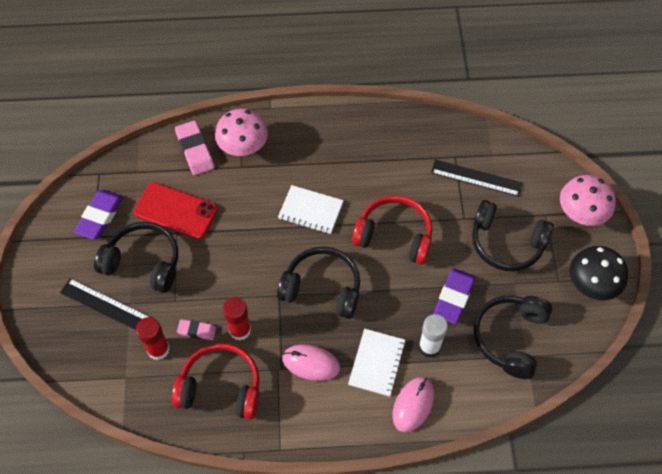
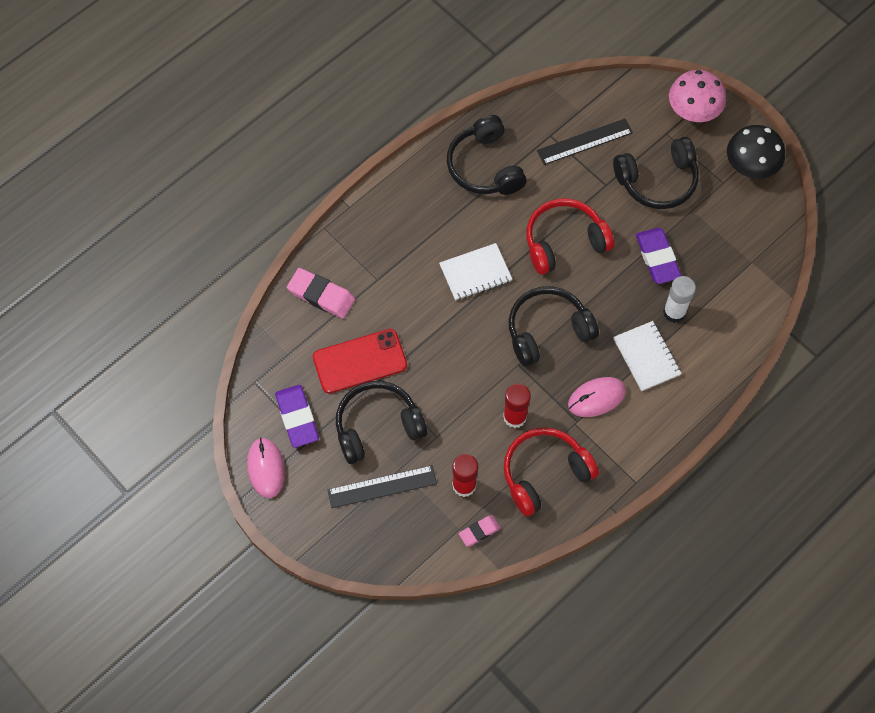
camera: 40 degrees left, 5 degrees up
(197, 331) = (480, 445): pink eraser -> pink eraser (479, 531)
(243, 147) = (362, 260): pink mushroom -> none
(413, 405) = (703, 367): pink mouse -> pink mouse (266, 468)
(510, 337) = (727, 257): black headphones -> black headphones (484, 166)

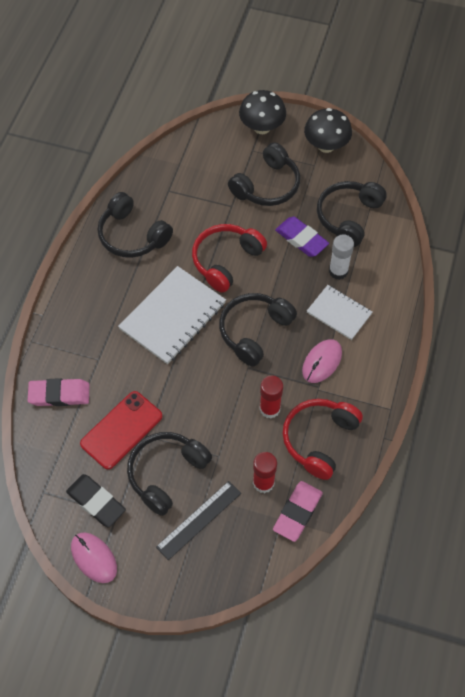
camera: 30 degrees left, 5 degrees down
(297, 417) = (96, 502): purple eraser -> black eraser
(475, 273) = (173, 316): white notebook -> white notebook, size x1.68
(479, 531) = (297, 512): pink eraser -> pink eraser, size x1.71
(584, 141) = (196, 183): black ruler -> none
(693, 112) = (262, 127): pink mushroom -> black mushroom
(723, 259) = (348, 217): none -> black headphones

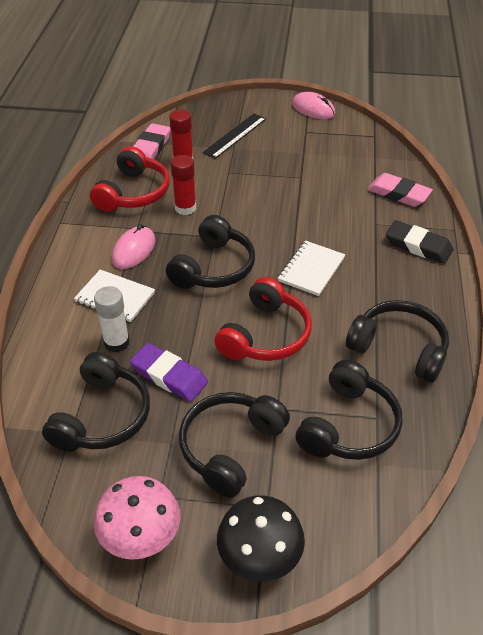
camera: 170 degrees right, 15 degrees down
(59, 394) = (398, 194): pink eraser -> pink eraser turned 45 degrees clockwise
(96, 502) = (326, 135): black eraser -> black eraser (418, 246)
(121, 430) = (325, 178): red phone -> none
(166, 473) = (272, 157): black headphones -> black headphones (349, 426)
(173, 316) = (311, 269): white notebook -> white notebook, size x0.60
(326, 146) = (141, 537): black mushroom -> pink mushroom

